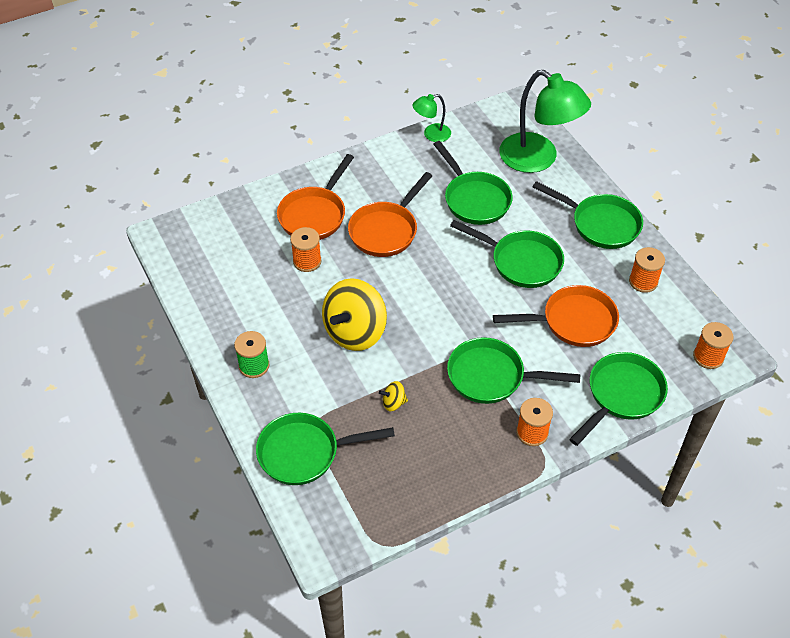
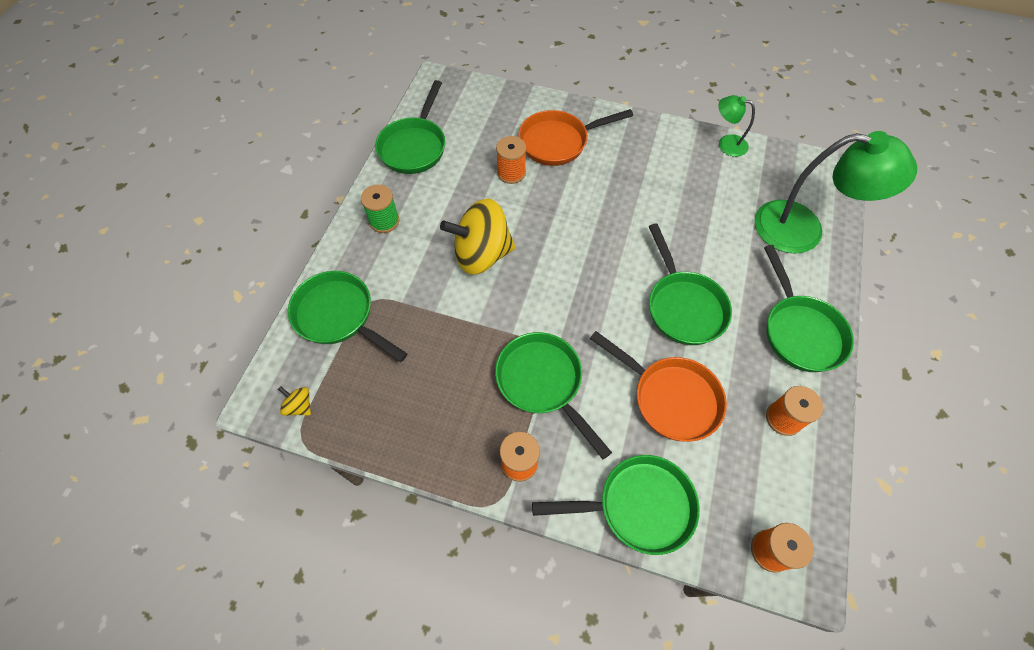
camera: 45 degrees right, 10 degrees up
(386, 230) = (598, 194): orange pan -> none
(393, 403) = (443, 335): yellow spinning top -> yellow spinning top (299, 406)
(474, 199) = (702, 222): green pan -> green pan (414, 146)
(538, 159) = (803, 229): green lamp -> green lamp turned 75 degrees counterclockwise

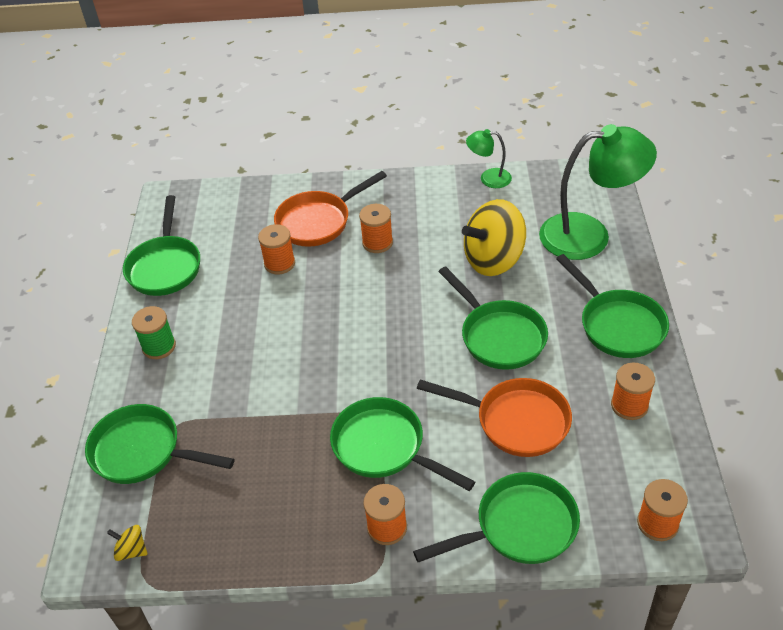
camera: 15 degrees left, 15 degrees down
(481, 254) = (276, 348): yellow spinning top -> yellow spinning top (494, 260)
(603, 178) = (377, 243): none -> orange spool

